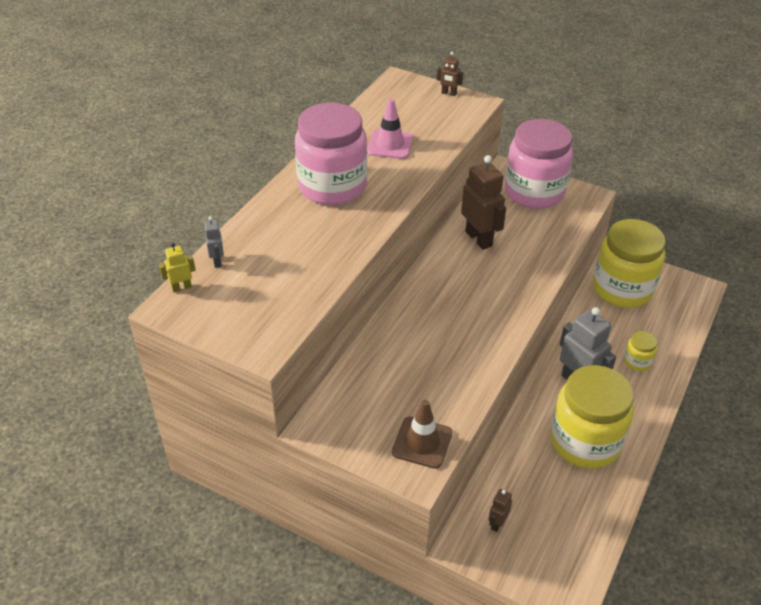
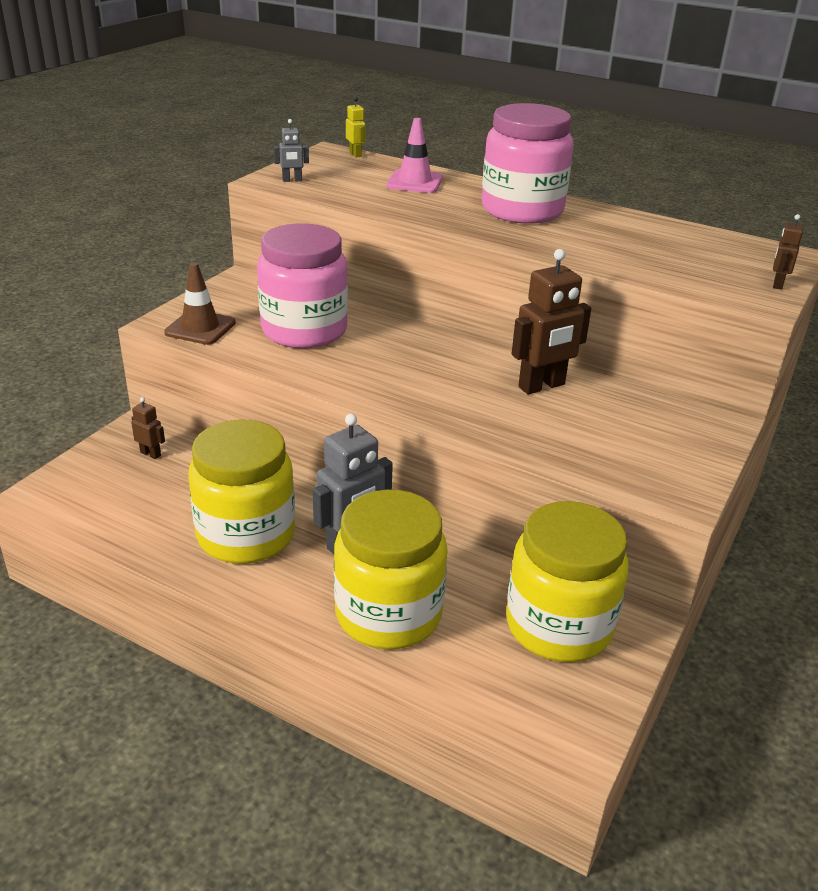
camera: 90 degrees right, 10 degrees down
(217, 261) = (391, 165): grey robot -> grey robot (292, 180)
(390, 145) = (621, 241): pink traffic cone -> pink traffic cone (414, 182)
(534, 192) = (671, 443): pink jar -> pink jar (304, 330)
(637, 361) = (388, 614): yellow jar -> yellow jar, size x2.34

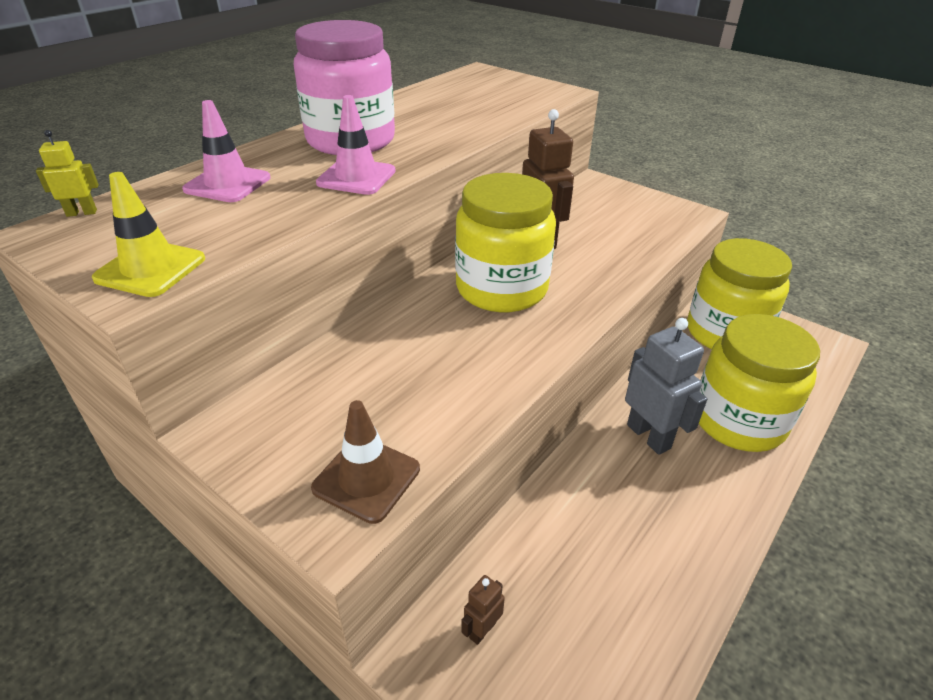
camera: 80 degrees left, 5 degrees up
(246, 535) = (646, 520): yellow jar -> yellow jar (501, 289)
(292, 180) = (150, 269): grey robot -> yellow traffic cone
(304, 330) = (402, 374): pink jar -> none
(447, 218) = (356, 177): none -> pink traffic cone
(777, 284) = (533, 83): brown robot -> none

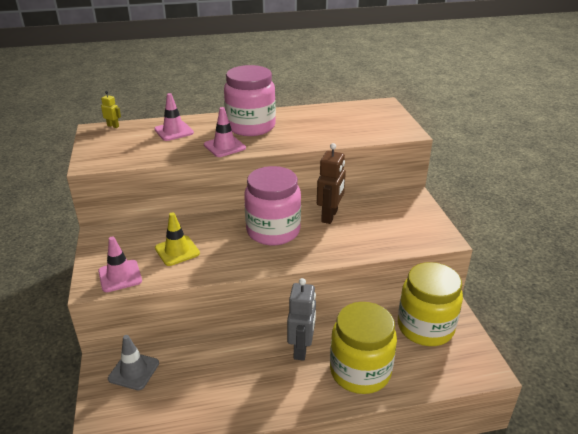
camera: 40 degrees right, 5 degrees down
(150, 269) = (104, 158): yellow traffic cone -> yellow traffic cone (177, 251)
(366, 478) = (120, 276): brown traffic cone -> pink traffic cone
(482, 630) = (134, 371): brown robot -> grey traffic cone
(501, 289) = (273, 231): yellow jar -> pink jar

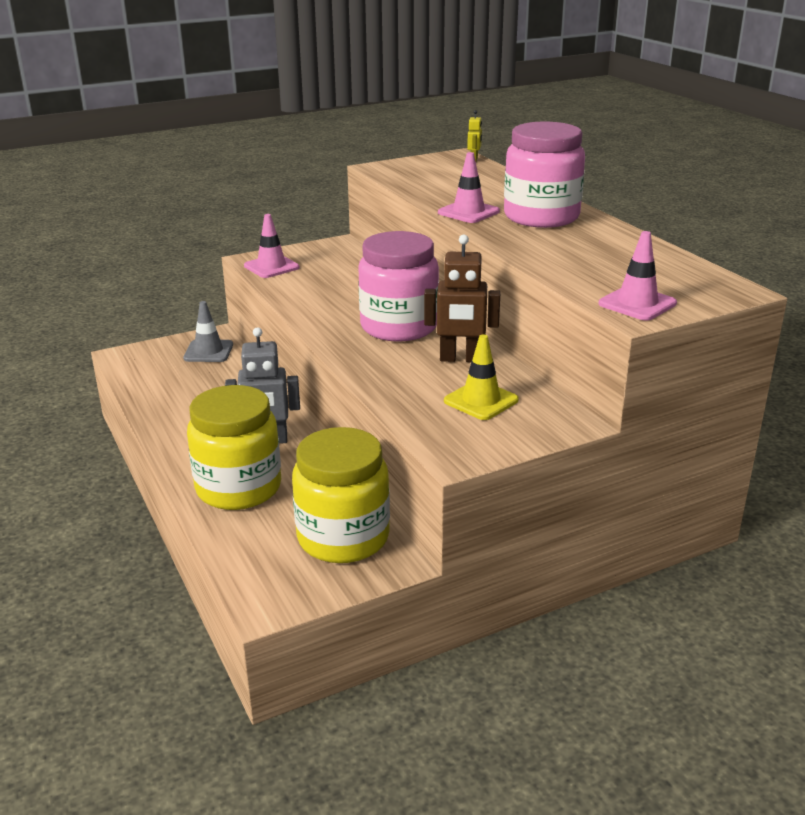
camera: 75 degrees right, 5 degrees down
(174, 131) = (487, 185): pink traffic cone -> pink traffic cone (637, 304)
(177, 251) = (328, 283): yellow traffic cone -> yellow traffic cone (481, 401)

